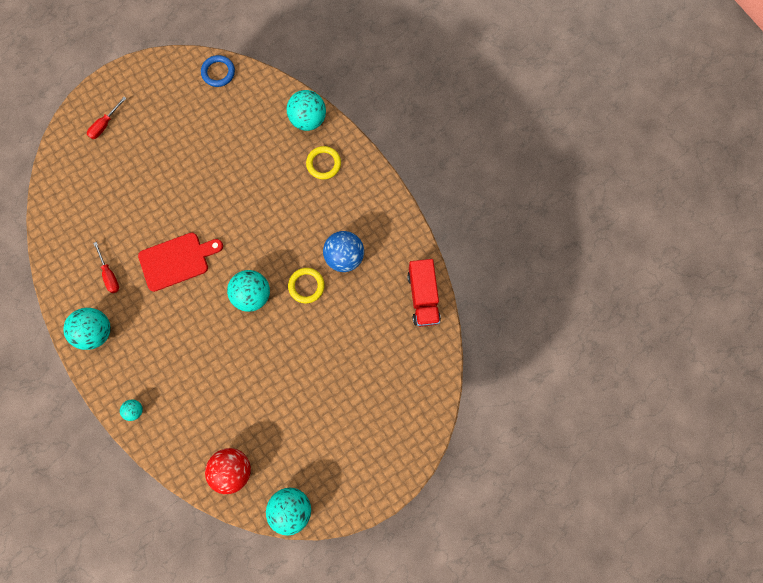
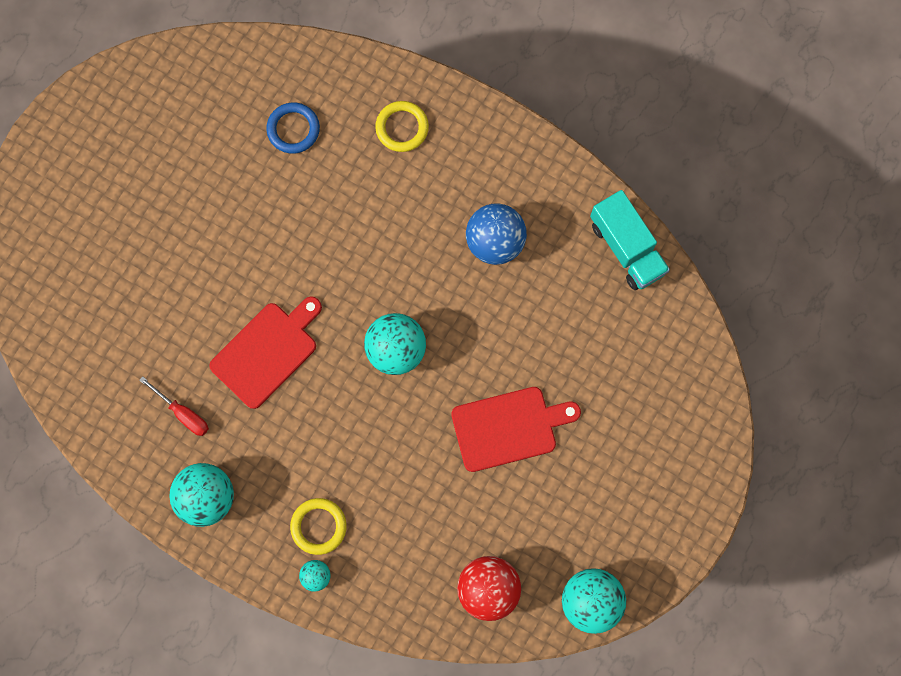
camera: 25 degrees left, 0 degrees up
(105, 124) = (63, 209): red screwdriver -> none
(218, 72) = (187, 64): blue ring -> blue ring (293, 129)
(296, 374) = (508, 428): none -> red cutting board
(306, 286) = (463, 305): yellow ring -> yellow ring (318, 526)
(308, 120) = (349, 75): turquoise ball -> none
(423, 296) = (627, 248): red truck -> turquoise truck

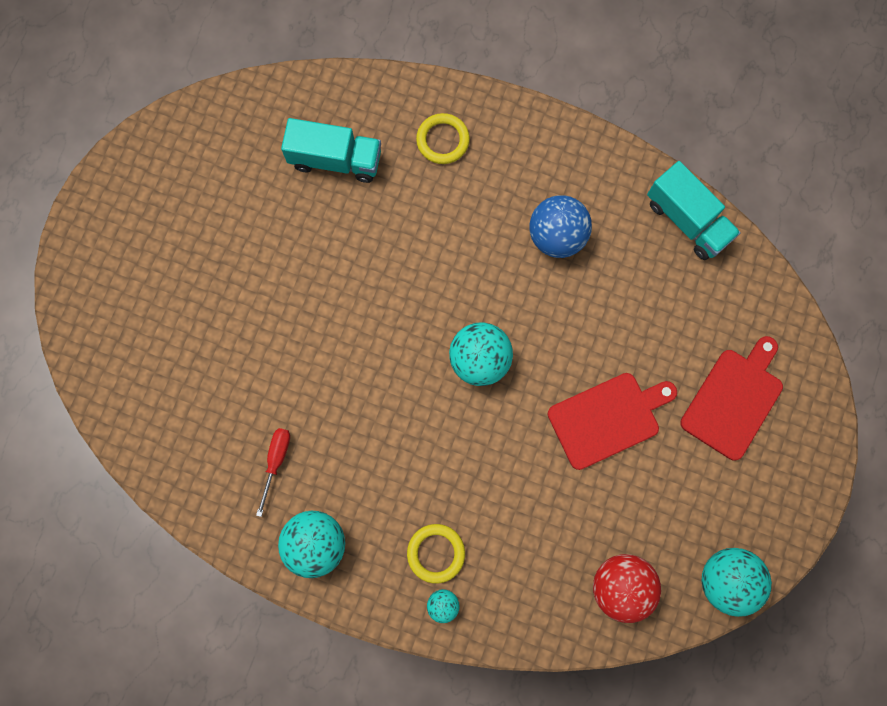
camera: 10 degrees left, 0 degrees up
(183, 413) = (276, 461): red screwdriver -> red screwdriver turned 105 degrees counterclockwise
(267, 352) = (350, 384): red cutting board -> red cutting board (733, 400)
(293, 129) = (335, 160): blue ring -> turquoise truck

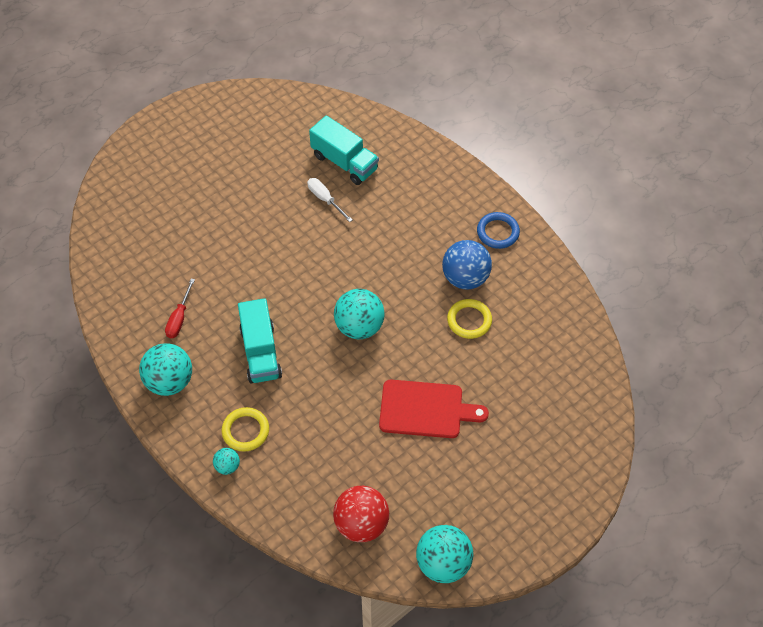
camera: 30 degrees right, 20 degrees down
(276, 461) = (179, 318): red screwdriver -> red screwdriver turned 150 degrees clockwise
(343, 220) = (325, 199): none -> white screwdriver
(442, 140) = (424, 184): yellow ring -> yellow ring (469, 320)
(558, 159) = (498, 232): none -> blue ring
(687, 220) = (567, 313): turquoise truck -> turquoise truck (261, 352)
(733, 400) = (527, 445): red cutting board -> none

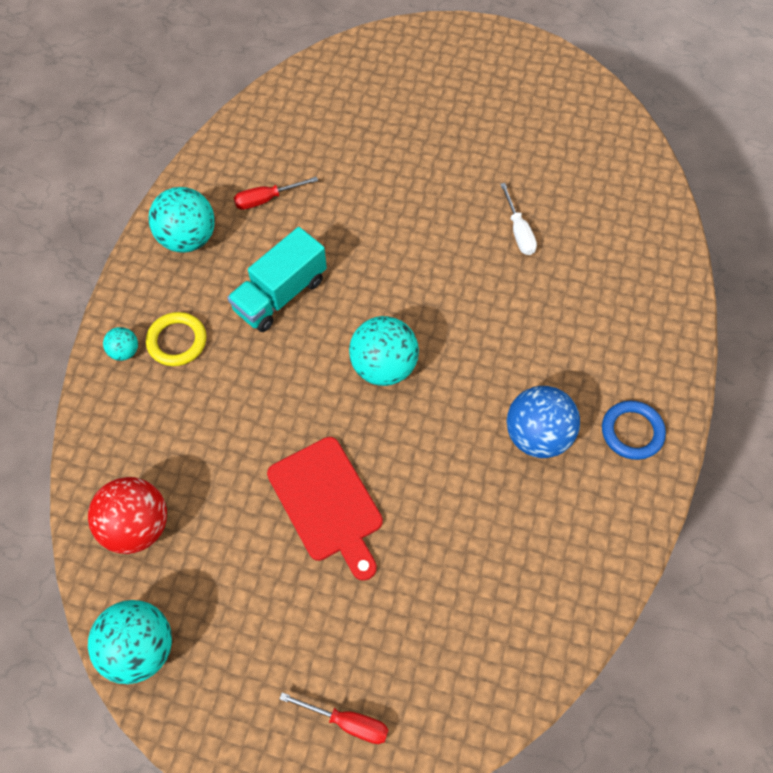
camera: 55 degrees right, 5 degrees up
(325, 199) = (518, 231): white screwdriver -> white screwdriver turned 150 degrees clockwise
(344, 162) = (583, 218): turquoise truck -> none
(469, 320) = (482, 476): yellow ring -> none
(562, 475) = (347, 722): none -> red screwdriver

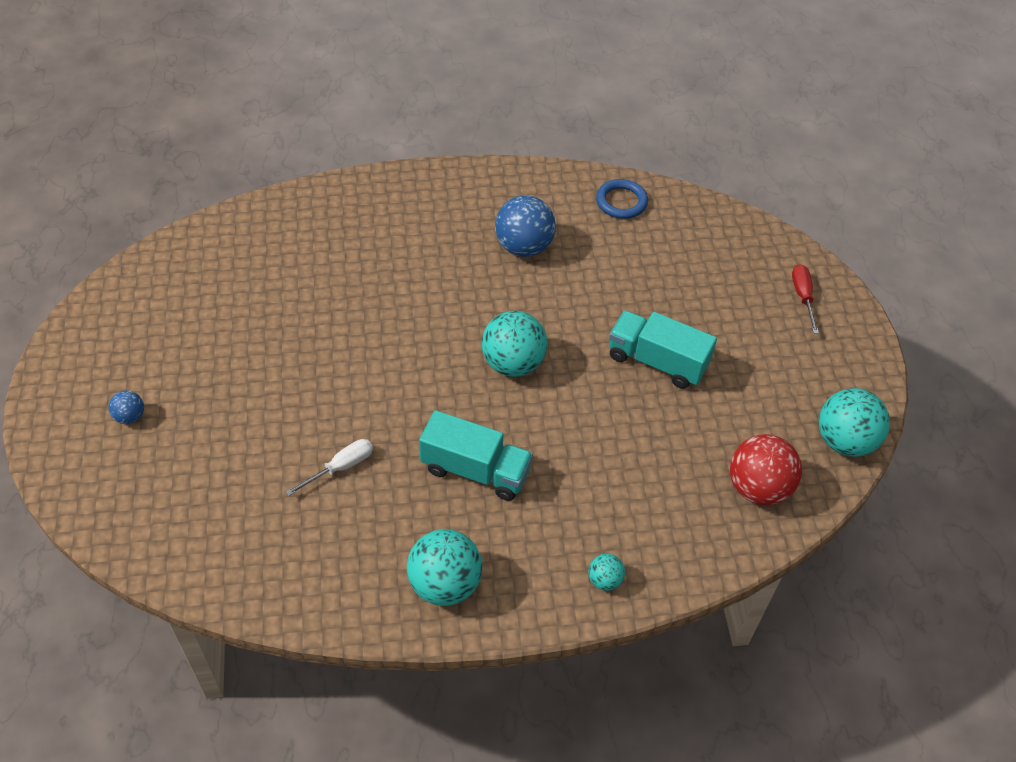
camera: 115 degrees left, 10 degrees down
(177, 341) = (570, 538): yellow ring -> none
(266, 199) = (362, 529): red screwdriver -> none
(327, 503) = (657, 361): red cutting board -> turquoise truck
(448, 80) = (130, 416): none -> blue ball
(518, 231) = (320, 306): white screwdriver -> white screwdriver (340, 467)
(632, 432) = (490, 194): blue ring -> blue ring (621, 202)

